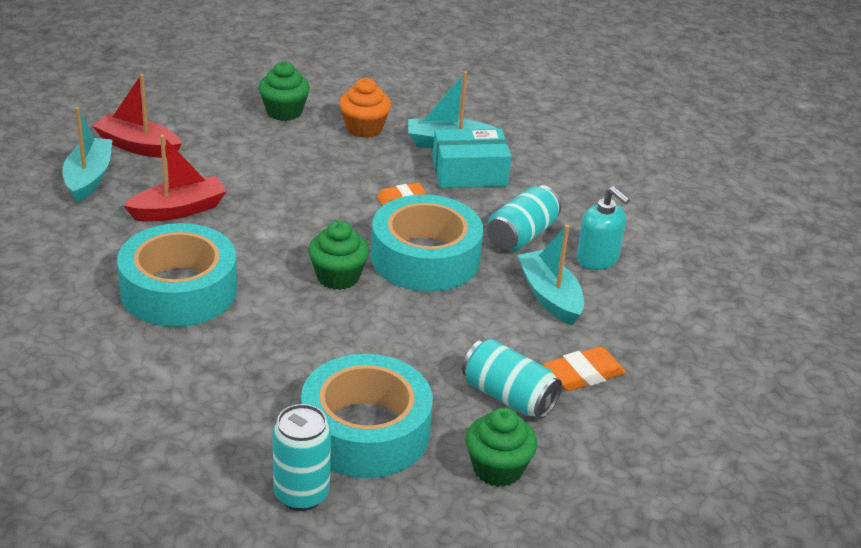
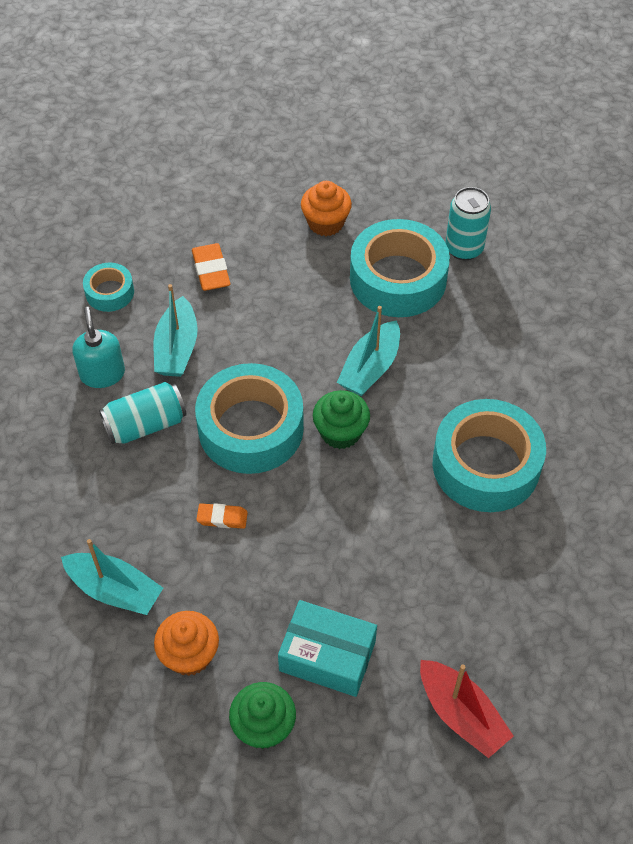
camera: 150 degrees left, 20 degrees up
(89, 178) = (530, 670): turquoise boat -> turquoise boat (370, 368)
(178, 210) = (451, 579): red boat -> none
(469, 173) = (128, 531): turquoise box -> turquoise box (327, 656)
(497, 469) = (326, 223): green cupcake -> orange cupcake
(508, 397) = (279, 271): turquoise can -> none
(583, 374) = (211, 270): orange eraser -> orange eraser turned 75 degrees clockwise
(664, 323) = (109, 292): none -> turquoise tape

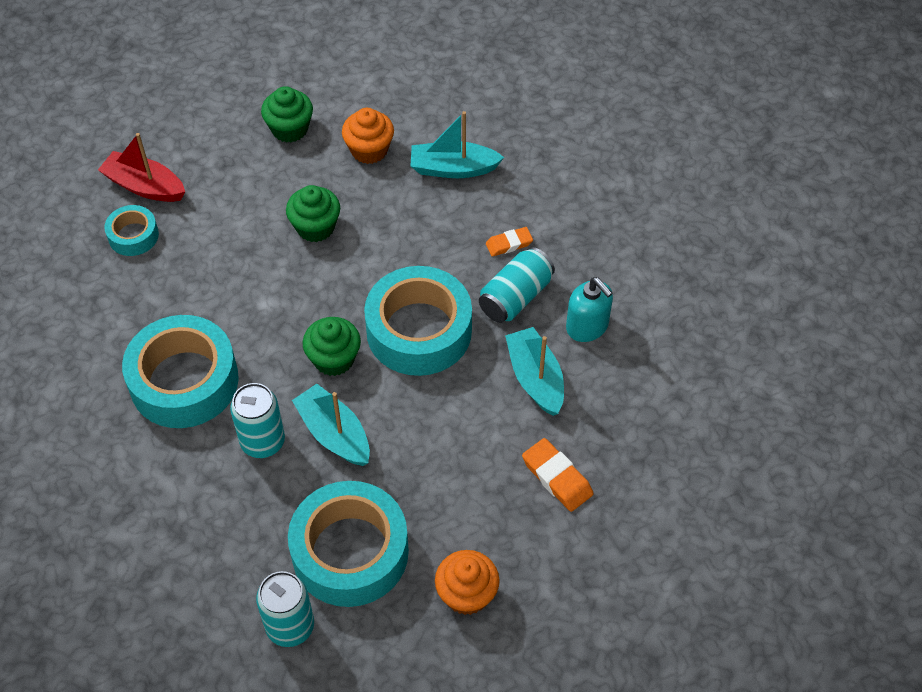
camera: 155 degrees right, 0 degrees up
(109, 292) = (642, 410): turquoise tape -> turquoise tape (133, 235)
(222, 518) = (400, 249): orange eraser -> orange eraser (509, 244)
(294, 578) = (315, 227): none -> green cupcake
(327, 656) = (263, 186): turquoise box -> none
(370, 368) = (334, 434): turquoise boat -> turquoise boat turned 45 degrees counterclockwise
(434, 384) = (263, 442): none -> turquoise can

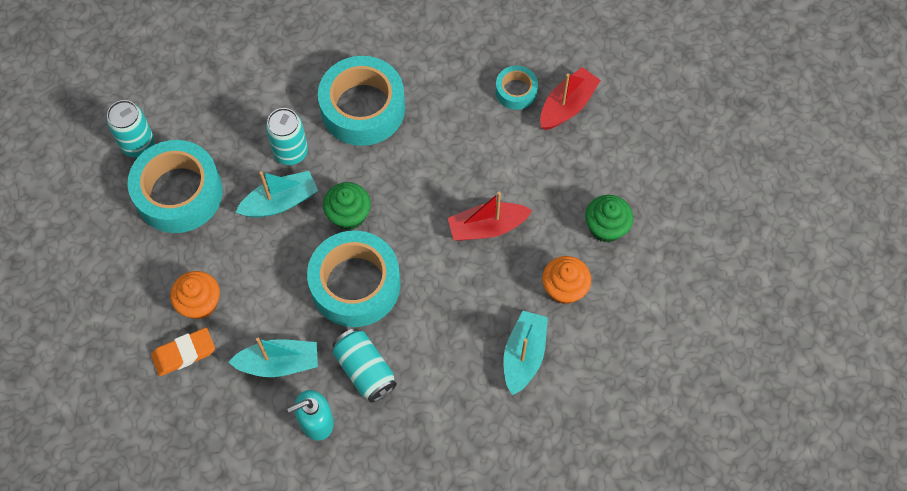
camera: 105 degrees right, 10 degrees up
(315, 227) = (487, 227): green cupcake -> red boat
(466, 594) = (115, 263): orange cupcake -> orange cupcake (200, 303)
(509, 244) = (423, 381): orange eraser -> none

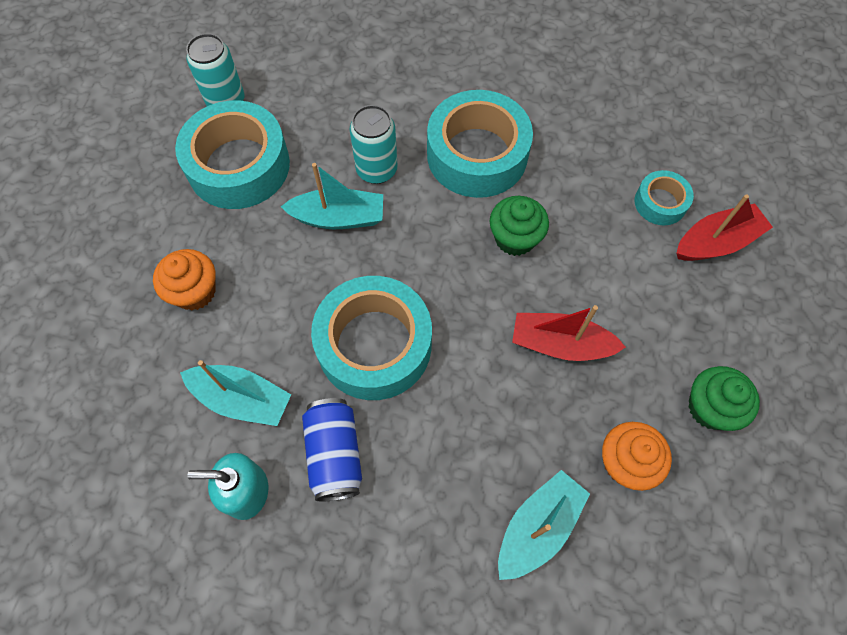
camera: 25 degrees right, 0 degrees up
(184, 353) = (147, 340): orange eraser -> none
(348, 215) = (405, 262): green cupcake -> green cupcake (515, 238)
(365, 370) = (335, 454): turquoise can -> blue can

